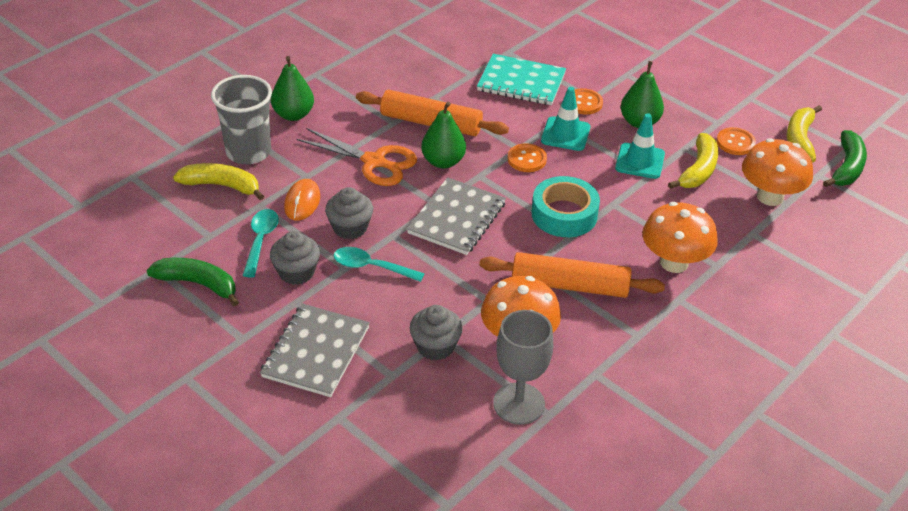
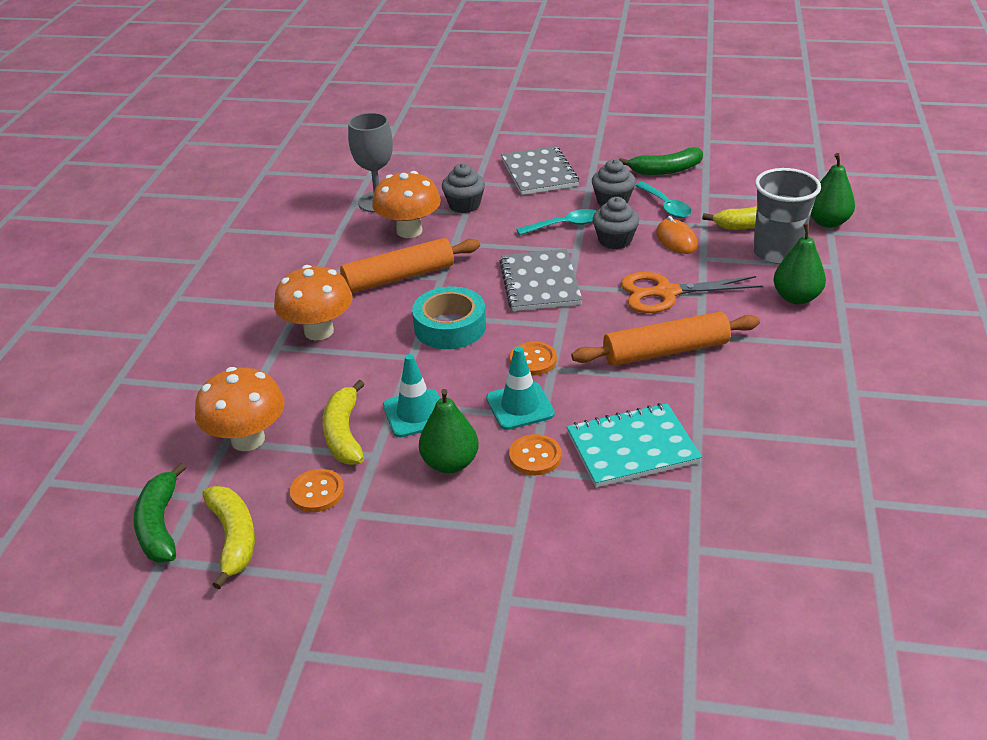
camera: 150 degrees right, 5 degrees down
(443, 162) = (607, 321): green pear -> green pear (827, 222)

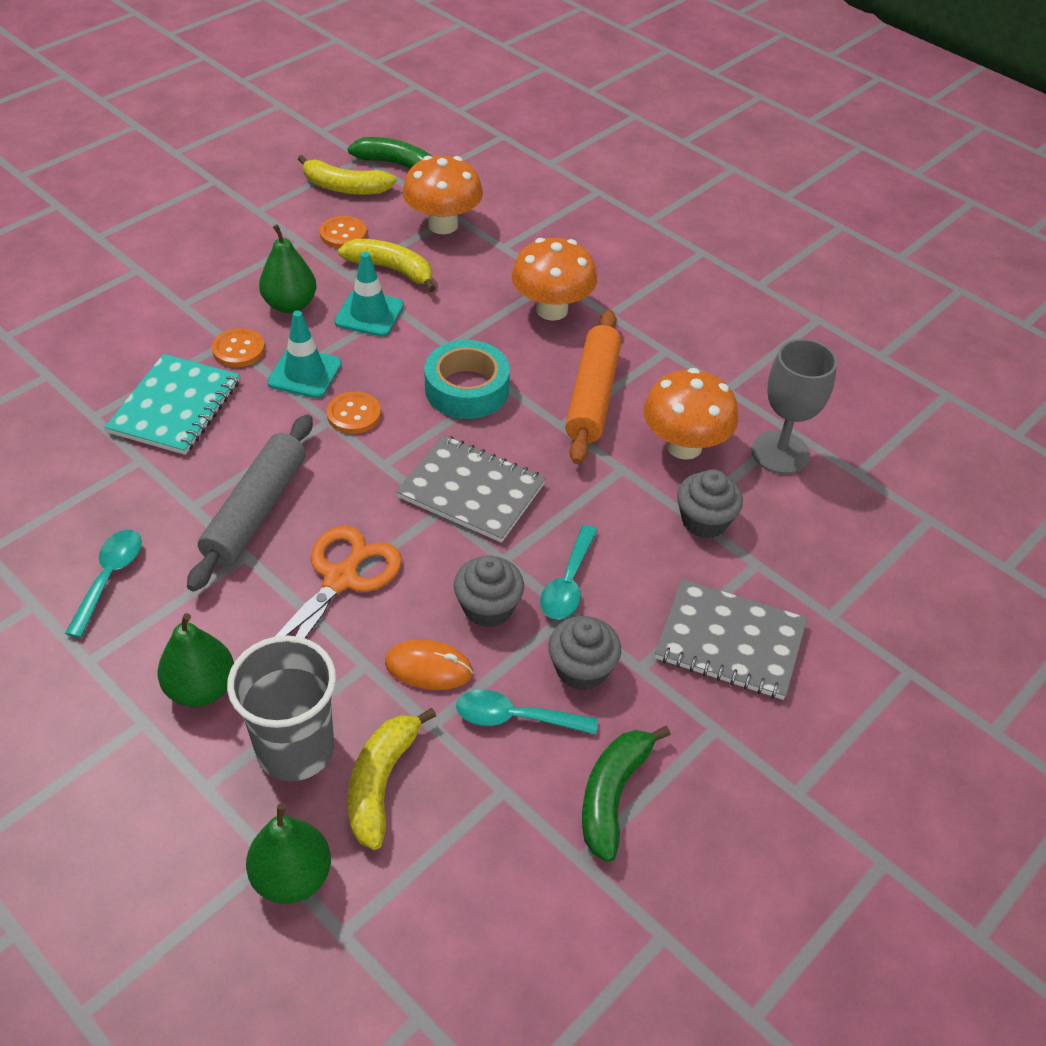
camera: 120 degrees right, 10 degrees up
(665, 351) = (256, 511): orange rolling pin -> grey rolling pin
(793, 375) = (109, 578): none -> turquoise spoon

